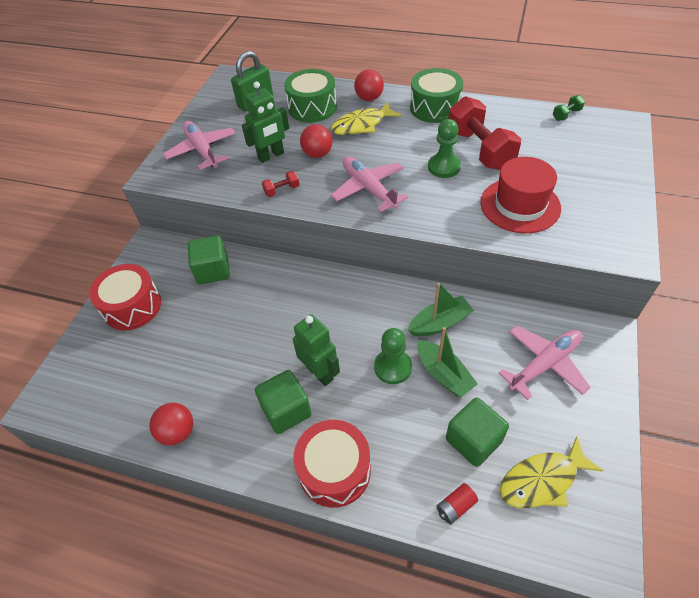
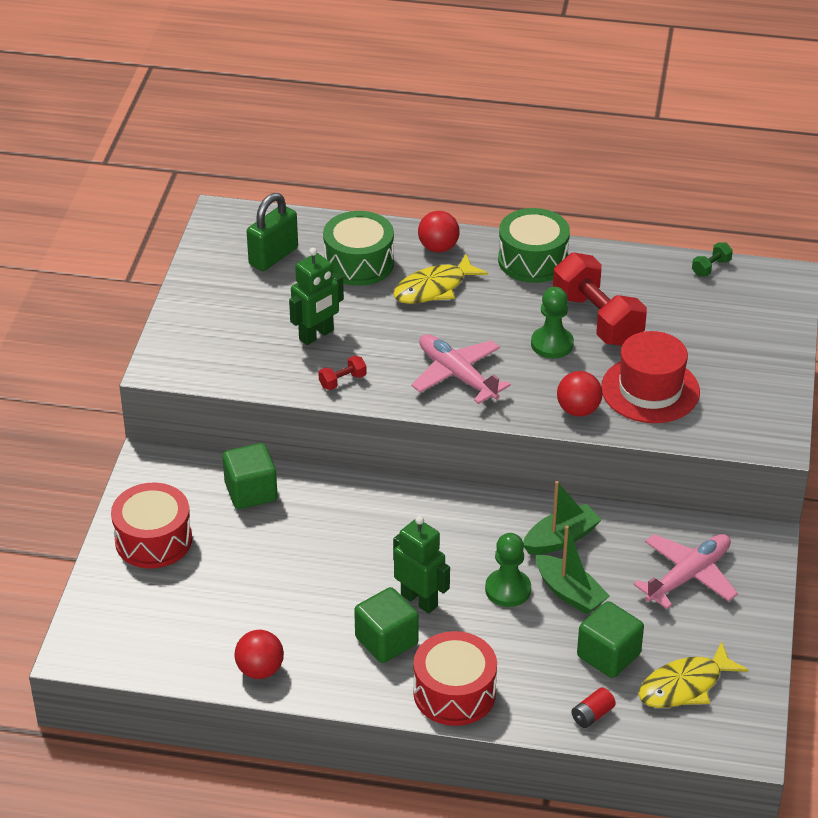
camera: 10 degrees left, 10 degrees down
(202, 150) = (217, 330): pink plane -> none
(317, 154) = (380, 331): red ball -> red ball (578, 410)

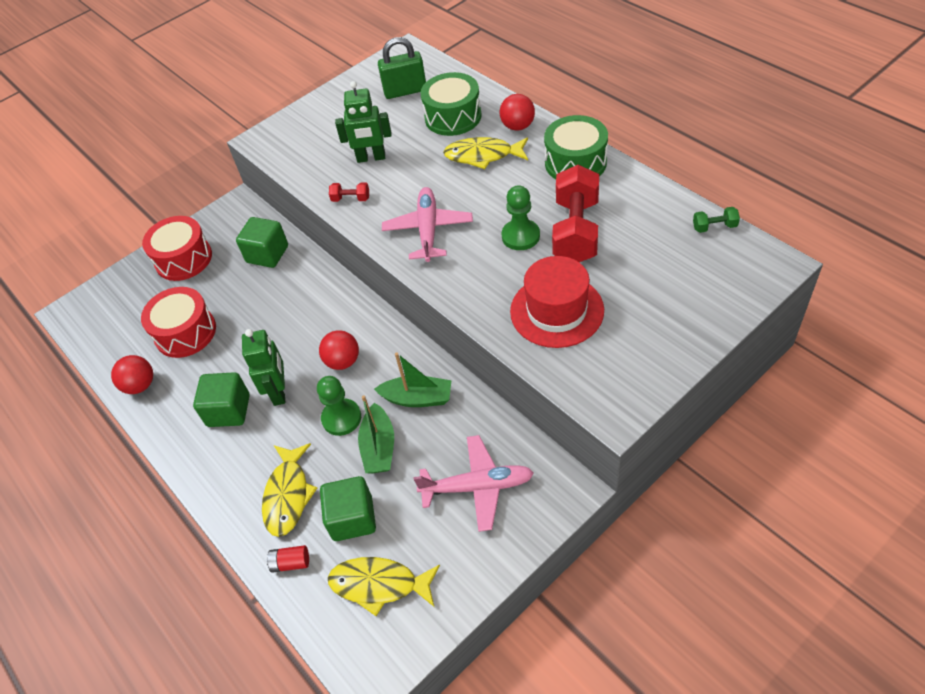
camera: 45 degrees right, 10 degrees up
(454, 693) = (225, 480): red drum -> red drum (185, 332)
(529, 671) = (288, 495): none -> yellow fish
(578, 410) = (484, 300): red ball -> red ball (343, 361)

